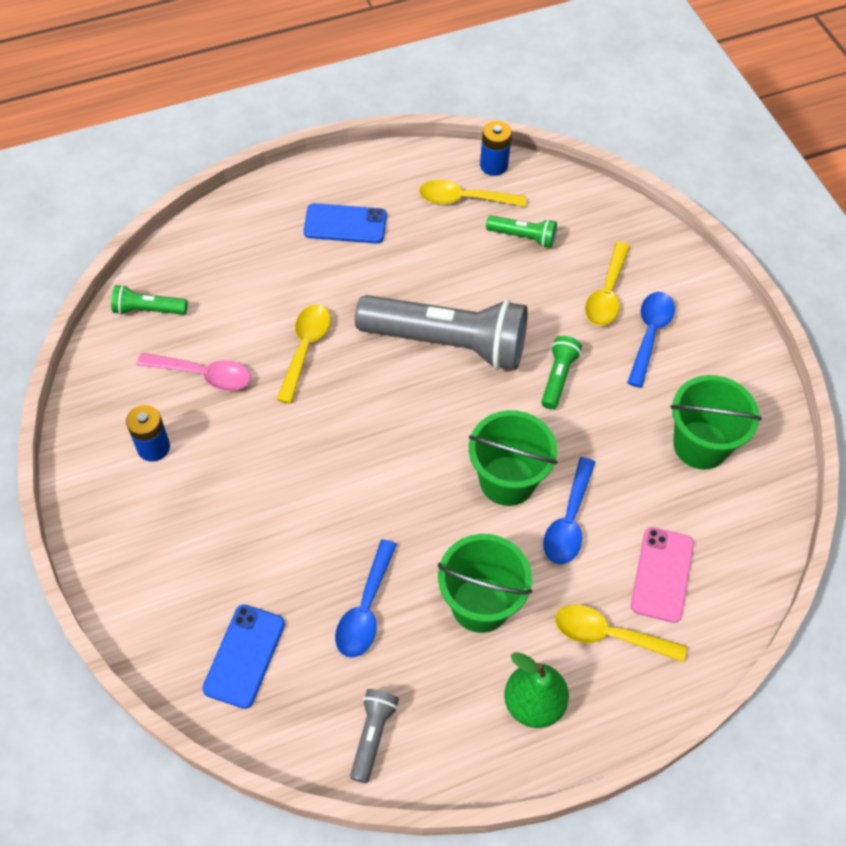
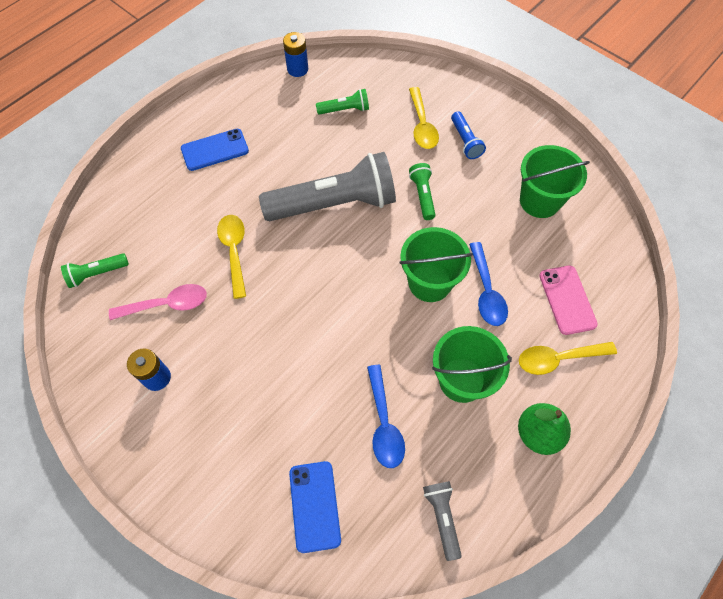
camera: 25 degrees left, 5 degrees up
(464, 199) = (290, 100): yellow spoon -> none
(650, 334) = (465, 141): blue spoon -> blue flashlight

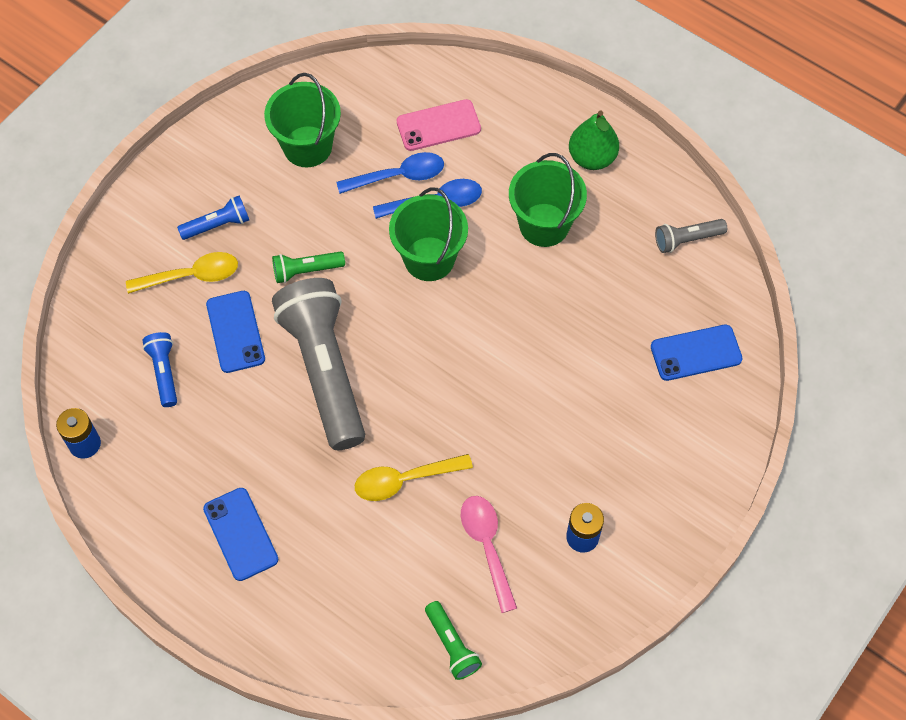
camera: 95 degrees left, 0 degrees up
(345, 110) = (164, 372): green flashlight -> blue flashlight
(373, 150) = (235, 332): none -> blue phone
(384, 424) = (602, 296): blue spoon -> blue spoon (399, 176)
(558, 359) = (509, 137): yellow spoon -> none

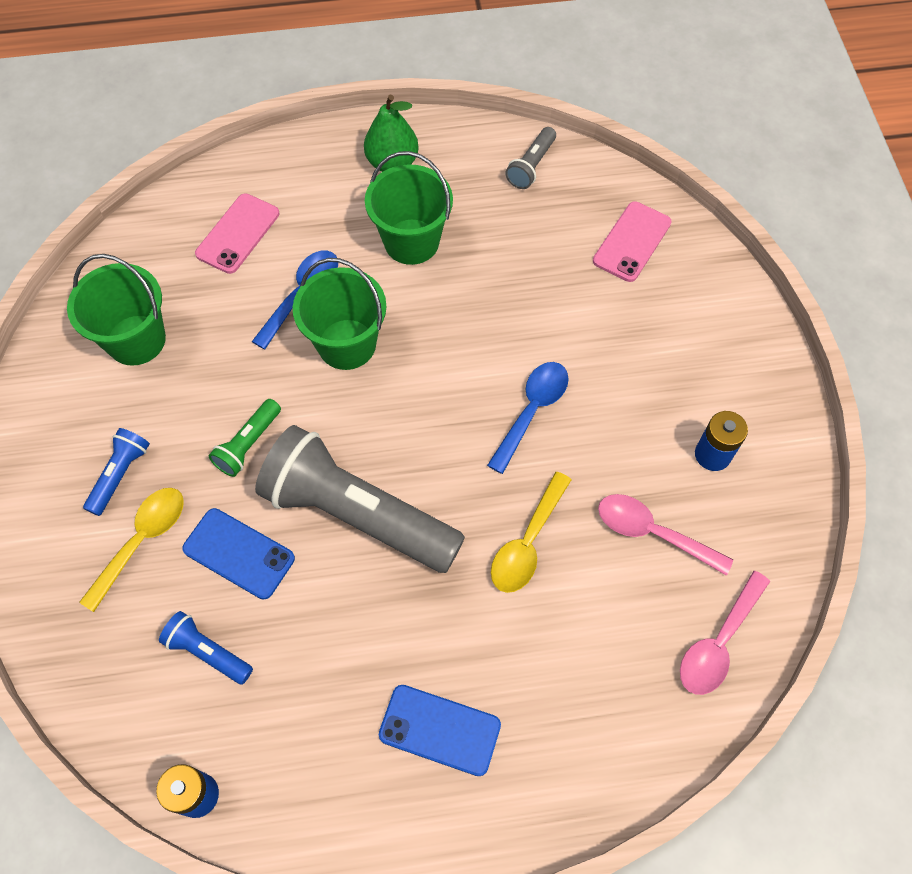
camera: 45 degrees left, 0 degrees up
(399, 176) = (247, 299): blue spoon -> blue spoon (532, 411)
(452, 645) = (718, 642): green flashlight -> pink spoon
(696, 353) = (632, 242): blue phone -> pink phone

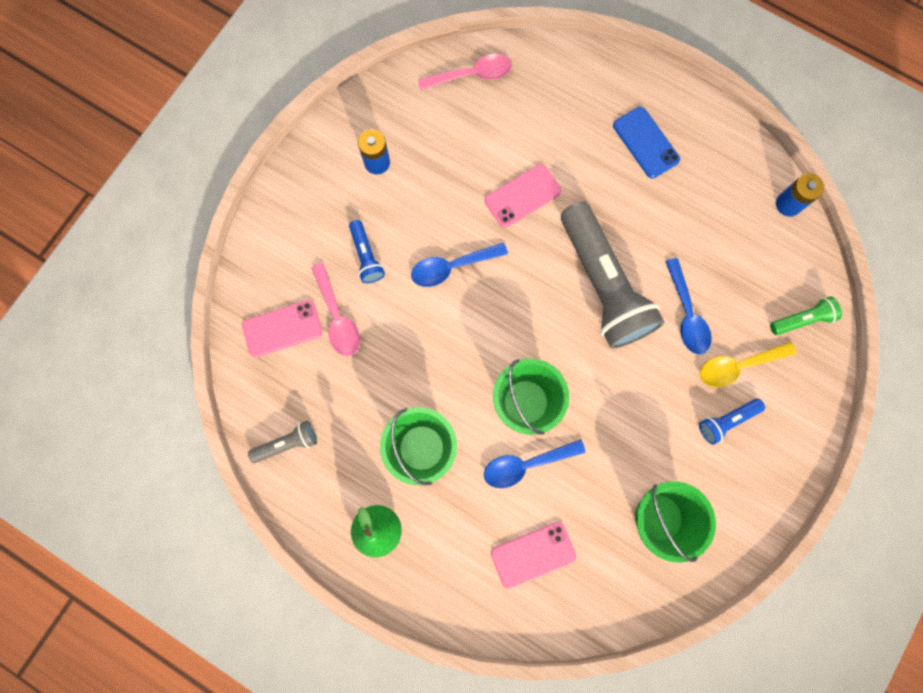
camera: 140 degrees left, 15 degrees up
(208, 652) = (739, 271): blue flashlight -> blue flashlight (366, 256)
(239, 553) = (686, 314): blue phone -> blue spoon
(248, 444) = (635, 380): green flashlight -> green flashlight (802, 319)
(527, 542) = (522, 196): yellow spoon -> pink phone
(652, 532) = (451, 149): pink spoon -> pink spoon (337, 317)

